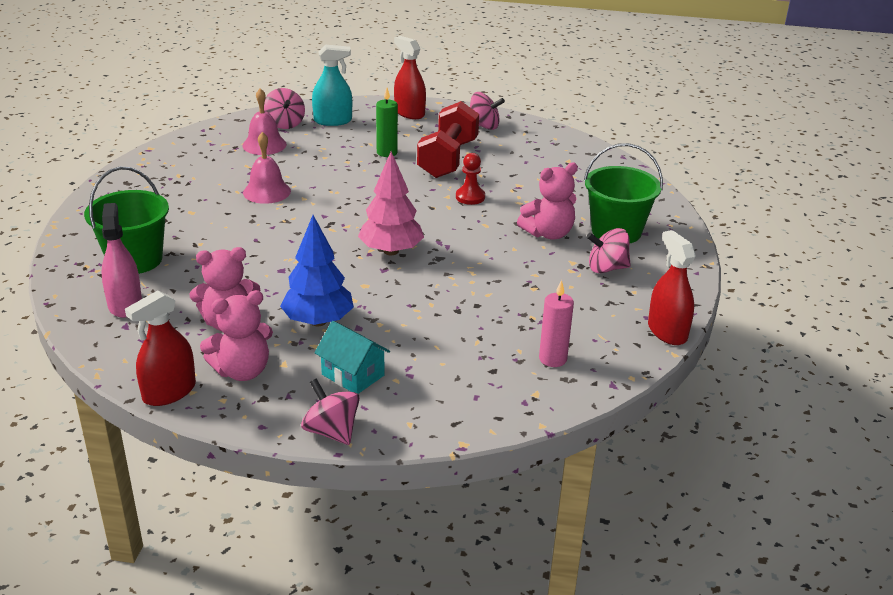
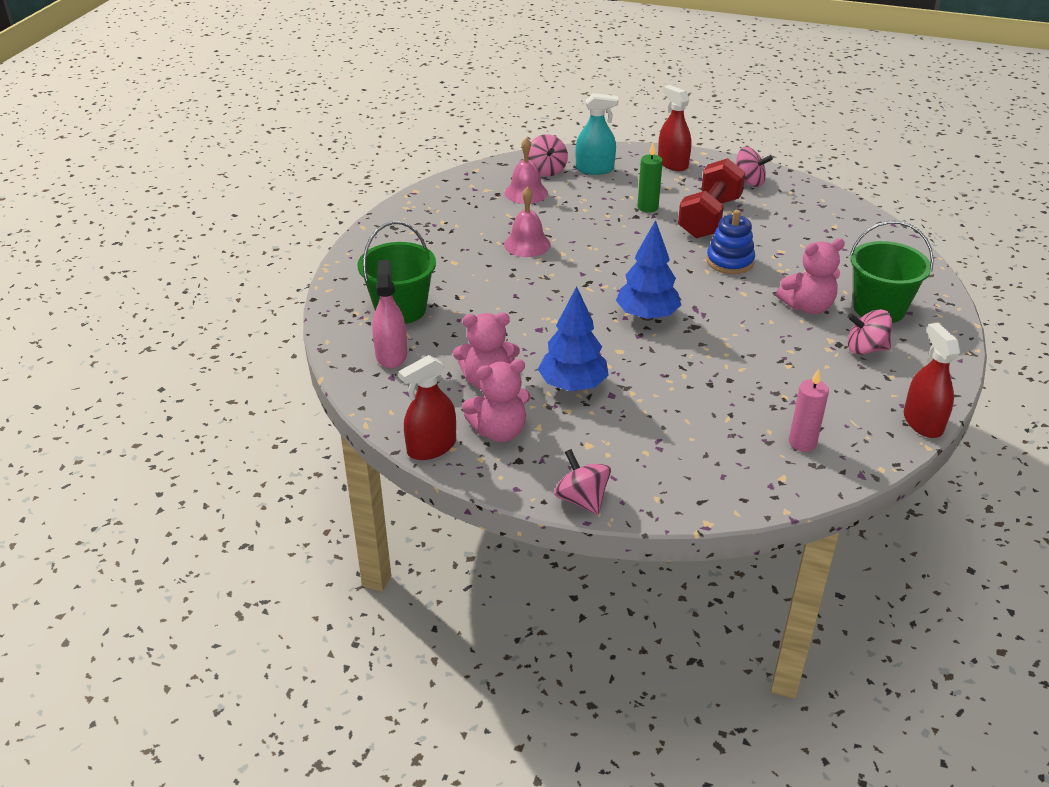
camera: 10 degrees right, 5 degrees up
(353, 375) = (604, 444): turquoise house -> none
(391, 251) = (647, 316): pink tree -> blue tree
(470, 197) = (730, 261): red pawn -> blue stacking toy

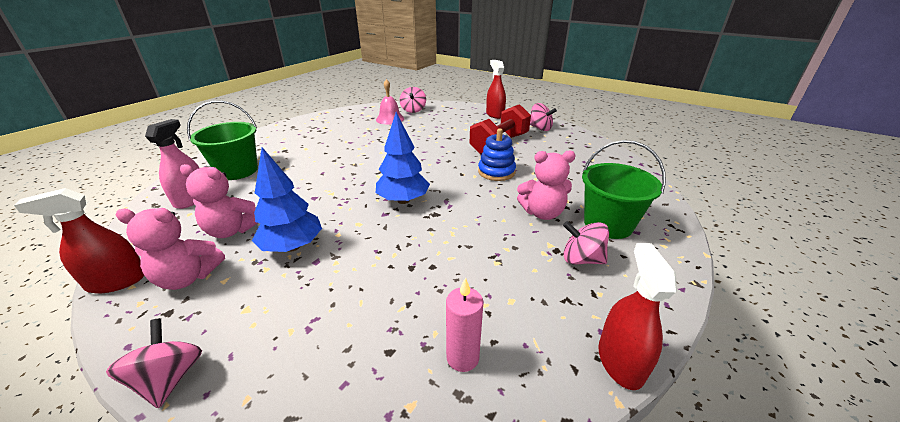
camera: 15 degrees right, 5 degrees down
(527, 244) = (362, 144): pink bell -> none
(594, 169) = (443, 112): turquoise spray bottle -> none
(647, 207) = (460, 134): green candle -> none

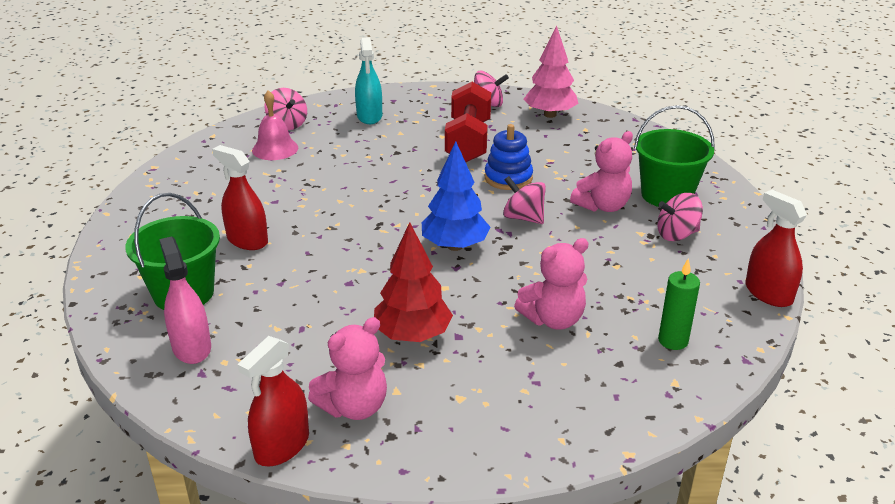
camera: 35 degrees left, 0 degrees up
(170, 379) = (482, 463): pink spinning top -> pink spinning top (523, 218)
(232, 230) = (316, 352): pink teddy bear -> pink teddy bear (553, 319)
(292, 246) = (412, 335): blue tree -> red tree
(460, 117) = (369, 116): none -> turquoise spray bottle
(462, 357) = (673, 341): pink candle -> green candle
(495, 114) = (409, 99): red spray bottle -> red spray bottle (247, 240)
(576, 144) = (550, 115): none -> pink tree

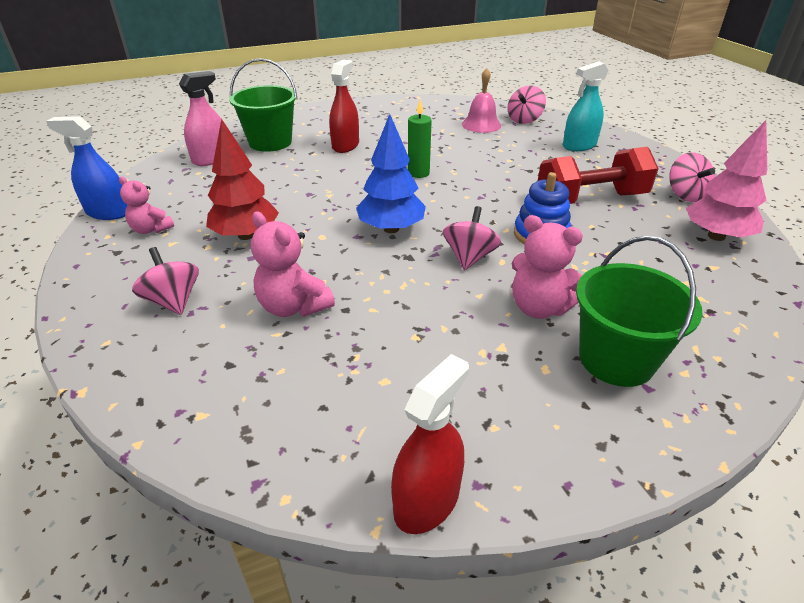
camera: 70 degrees right, 5 degrees up
(282, 446) = (108, 212): red spray bottle -> blue spray bottle
(354, 407) = (151, 229): pink teddy bear -> pink teddy bear, size x0.66
(673, 341) = (280, 404): green candle -> green candle (418, 173)
(676, 235) = (521, 381): pink spinning top -> pink spinning top (173, 301)

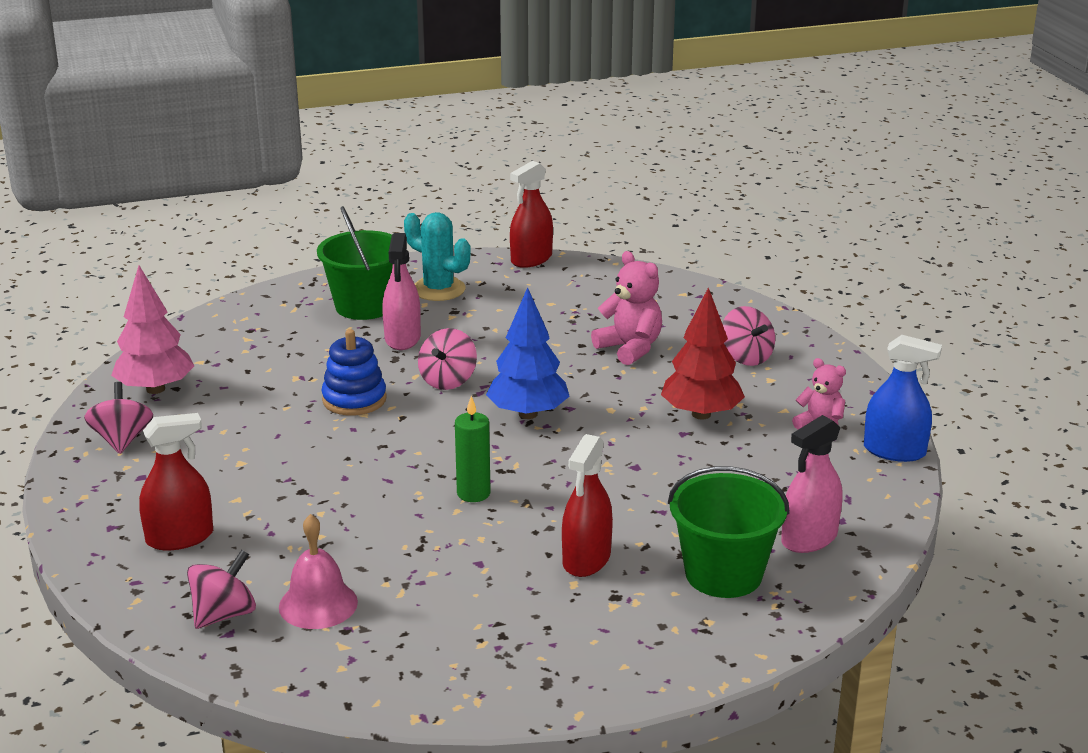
camera: 175 degrees left, 10 degrees down
(539, 307) = (402, 338): pink teddy bear -> pink spray bottle
(541, 401) = (438, 289): none -> turquoise cactus
(579, 146) = (180, 538): turquoise spray bottle -> red spray bottle
(590, 199) = (255, 440): red dumbbell -> none

